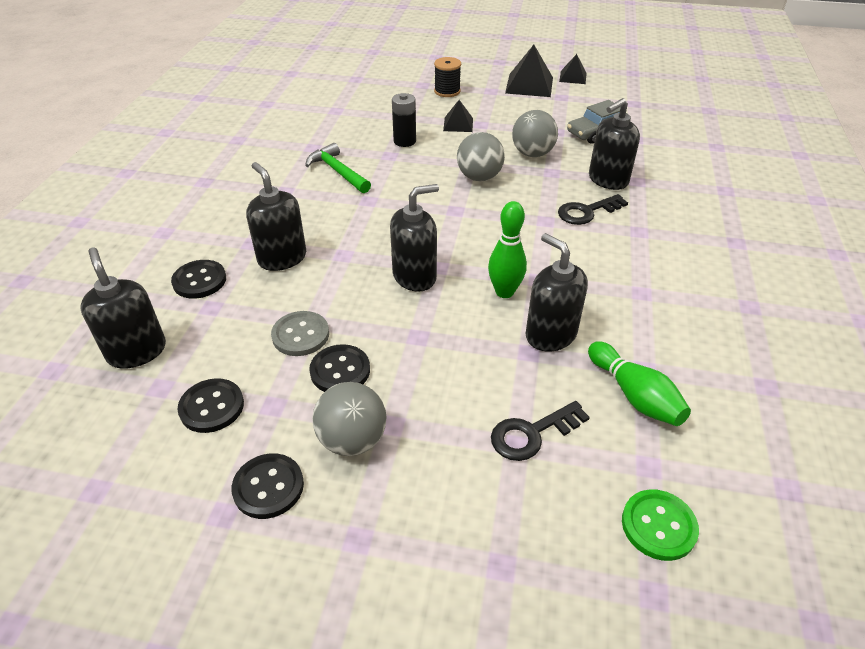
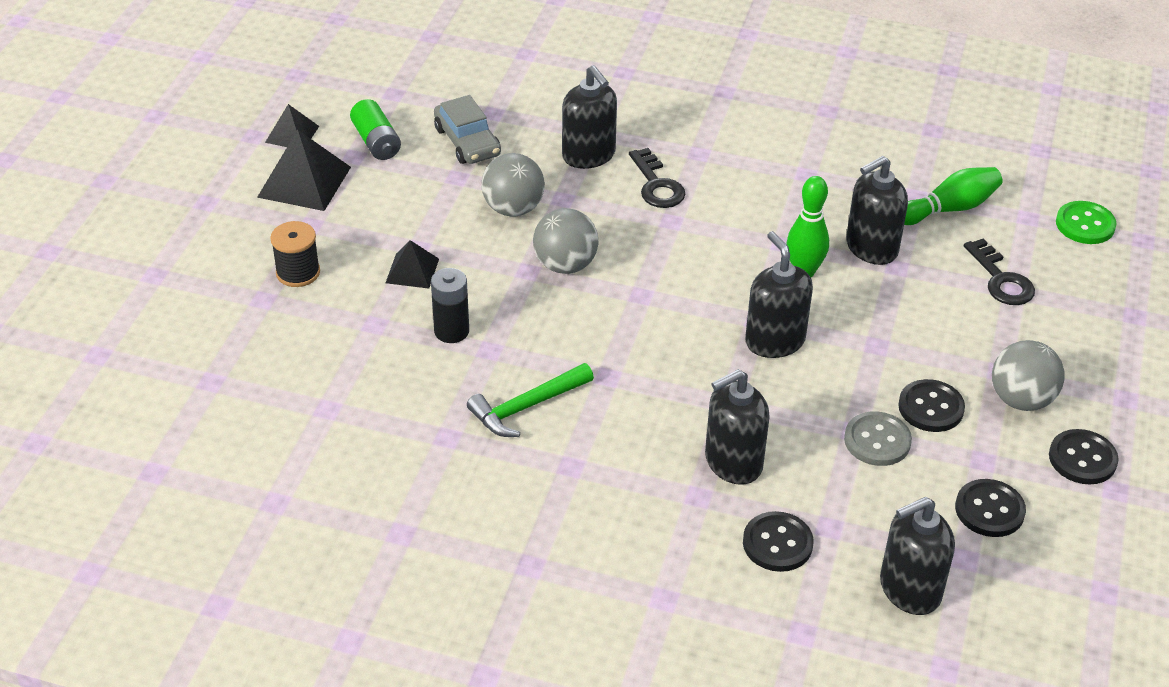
camera: 85 degrees left, 0 degrees up
(579, 102) = (376, 142): none -> green battery

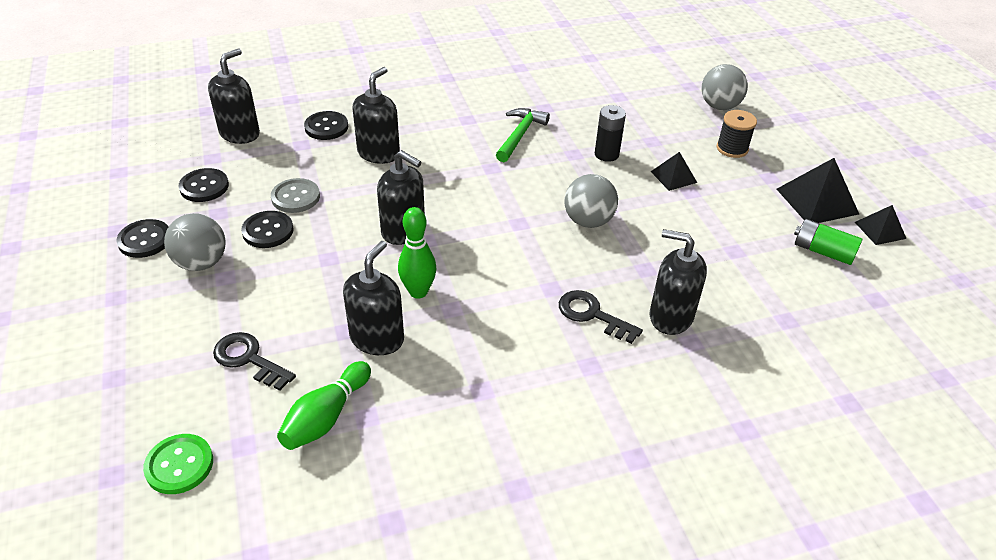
camera: 145 degrees right, 0 degrees up
(467, 142) = (767, 283): grey car -> none
(513, 209) = (668, 245): grey ball -> grey ball (719, 106)

